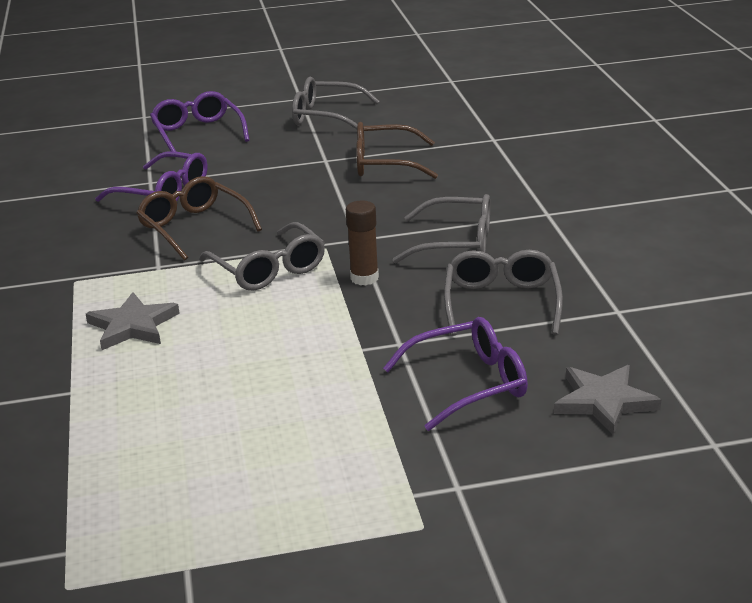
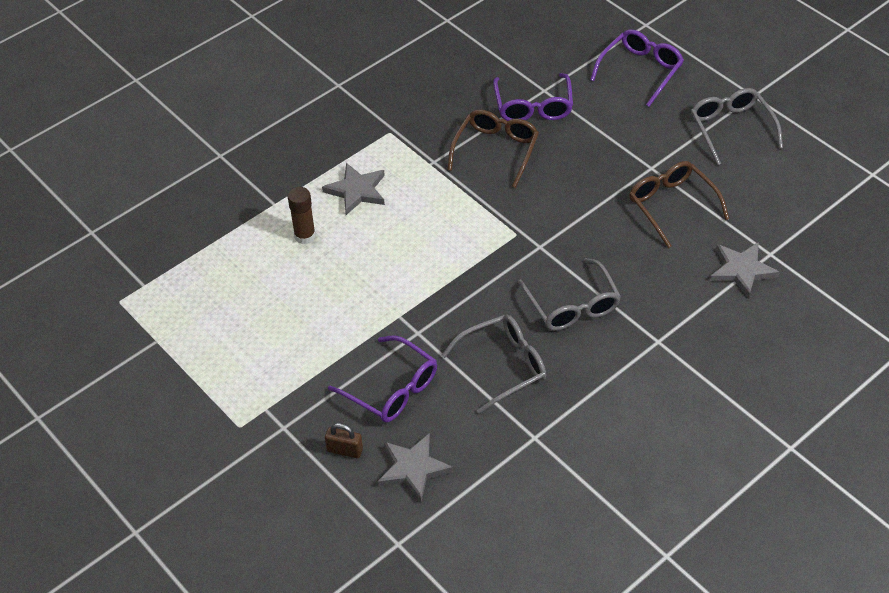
camera: 60 degrees right, 20 degrees up
(269, 269) = (466, 220): grey glasses -> none
(364, 278) = (488, 276): brown glue stick -> brown glue stick (305, 236)
(500, 155) = (741, 270): none -> grey star
(536, 446) = (345, 450): none -> brown padlock

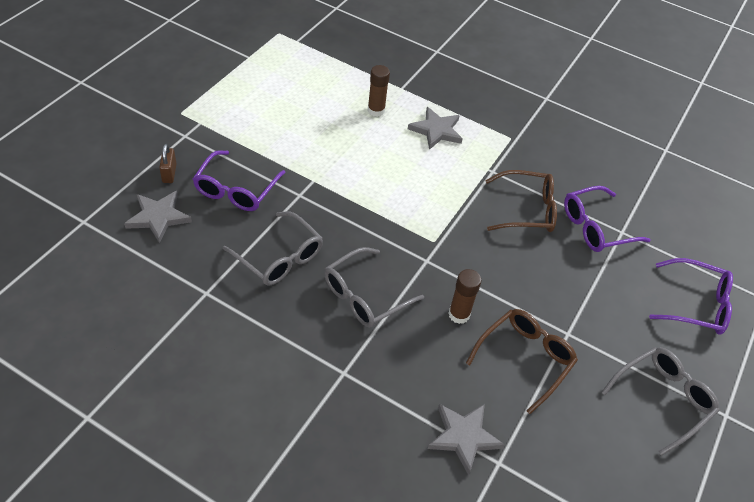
camera: 65 degrees right, 0 degrees up
(612, 239) = (459, 314): none -> brown glue stick

